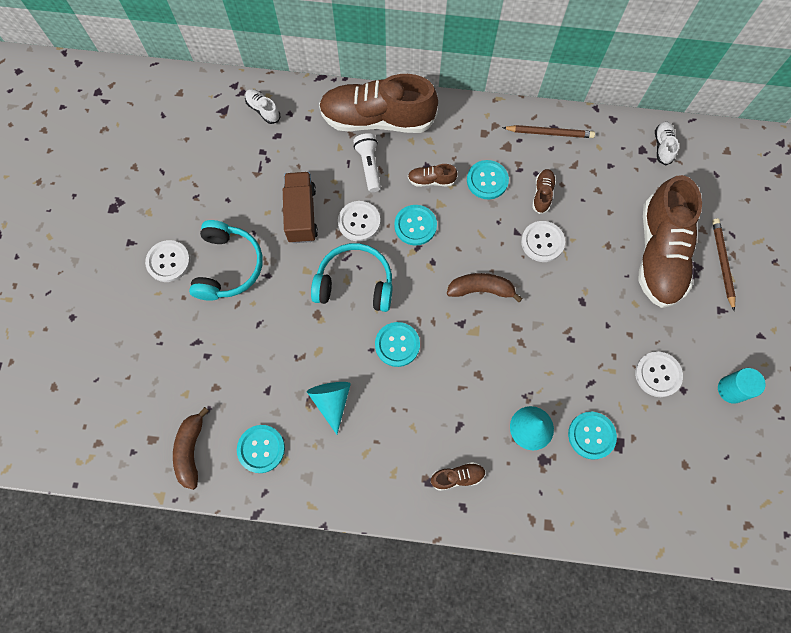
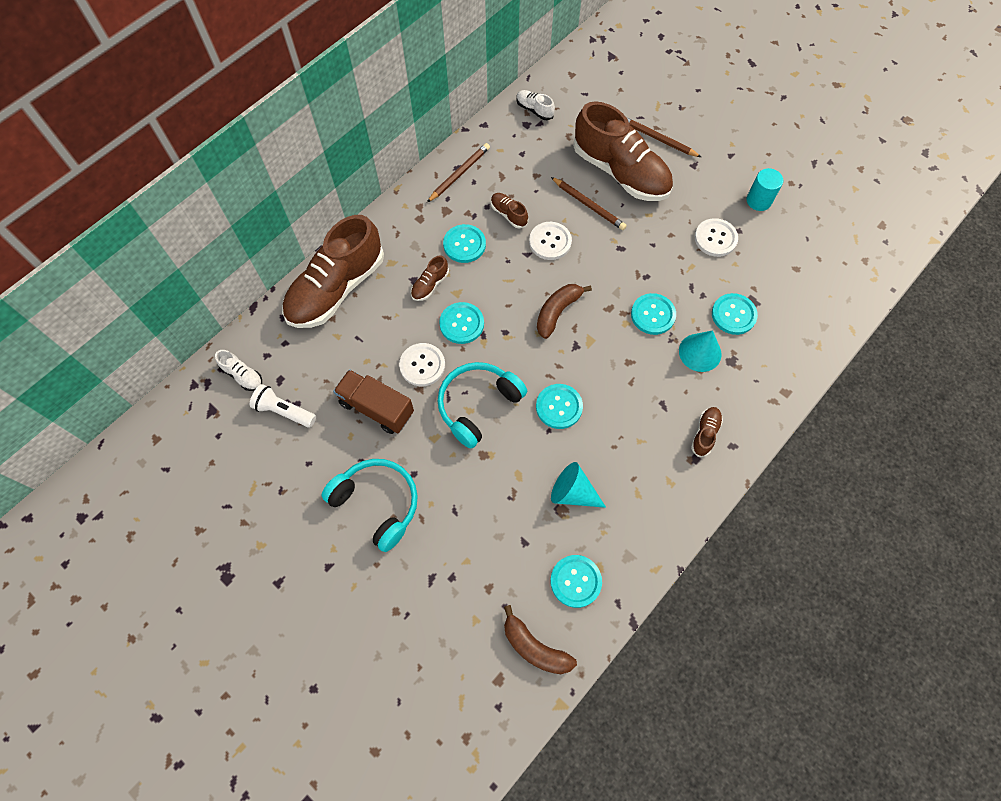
camera: 55 degrees left, 5 degrees down
(168, 262) = (328, 556): white button -> none
(263, 110) = (242, 375): white shoe -> white shoe turned 135 degrees counterclockwise
(369, 166) = (376, 324): white flashlight -> white flashlight (284, 411)
(538, 367) = (653, 315): none -> turquoise button
(603, 249) = (588, 205): none -> brown pencil

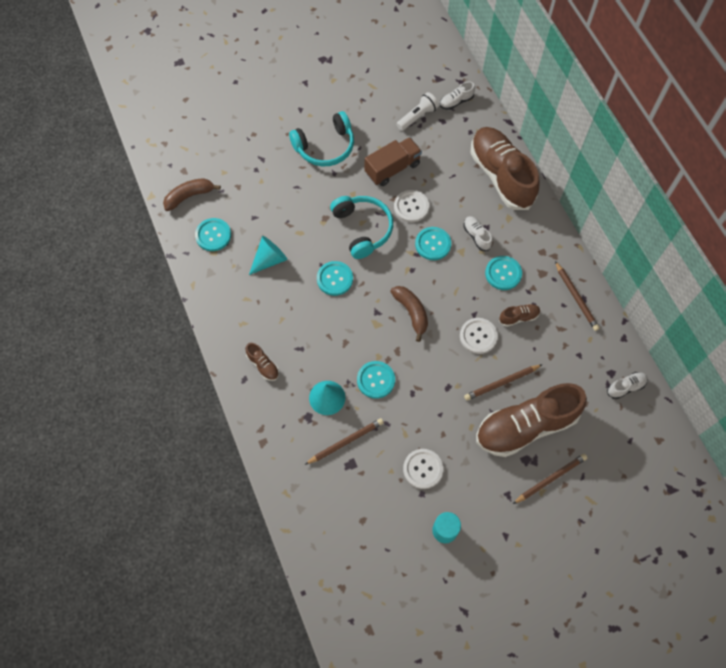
camera: 115 degrees right, 0 degrees up
(430, 285) = (476, 236): brown shoe -> white shoe
(733, 315) = (345, 442): turquoise button -> brown pencil

